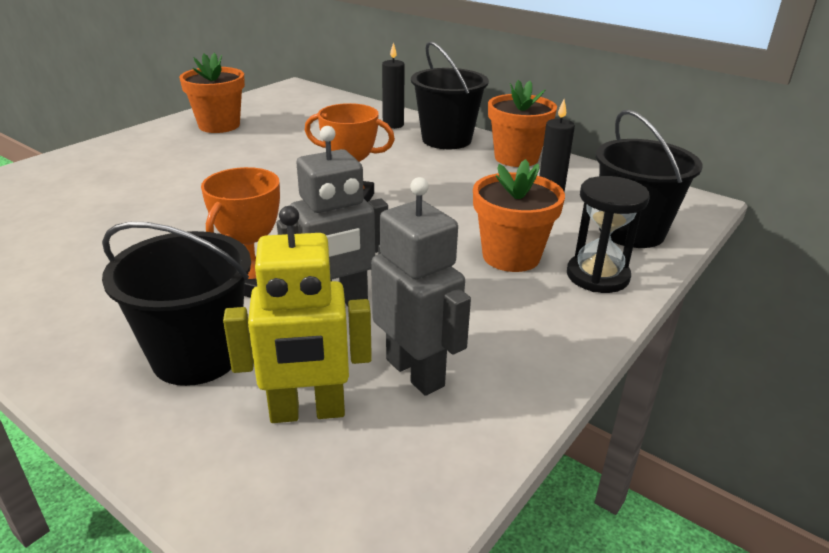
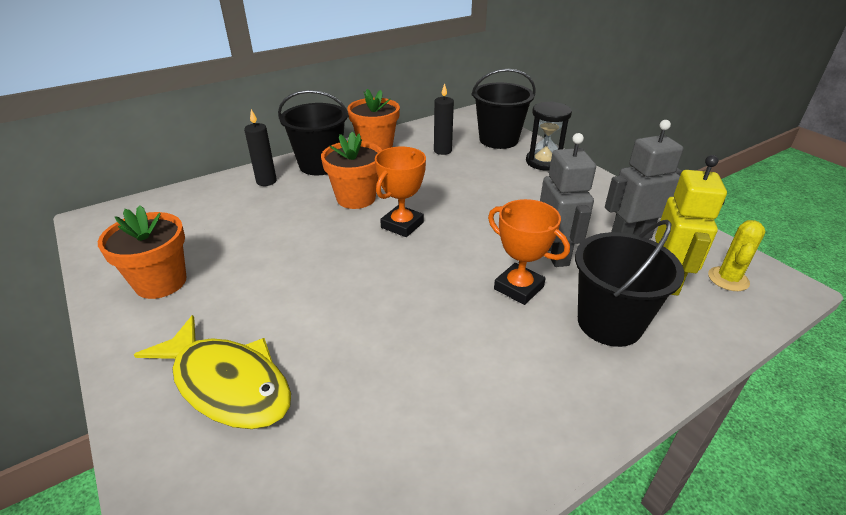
camera: 70 degrees left, 5 degrees up
(104, 172) = (227, 383): none -> yellow fish
(336, 491) = (728, 279): none -> yellow cactus
(511, 256) = (513, 181): orange flower pot -> orange flower pot (356, 198)

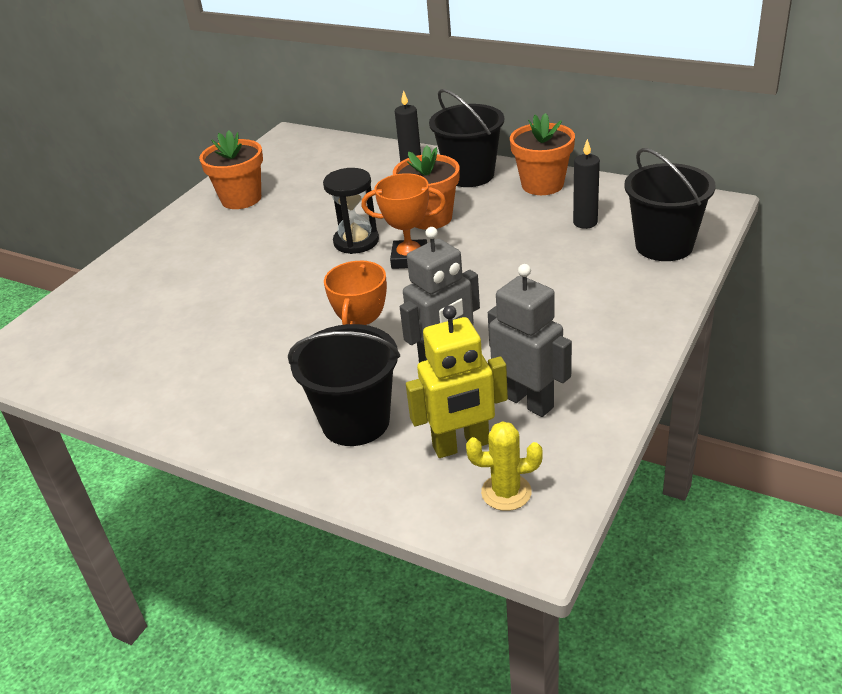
camera: 65 degrees right, 0 degrees up
(227, 383) = (165, 273): yellow fish -> none
(543, 162) = (645, 294): black hourglass -> black hourglass (356, 241)

